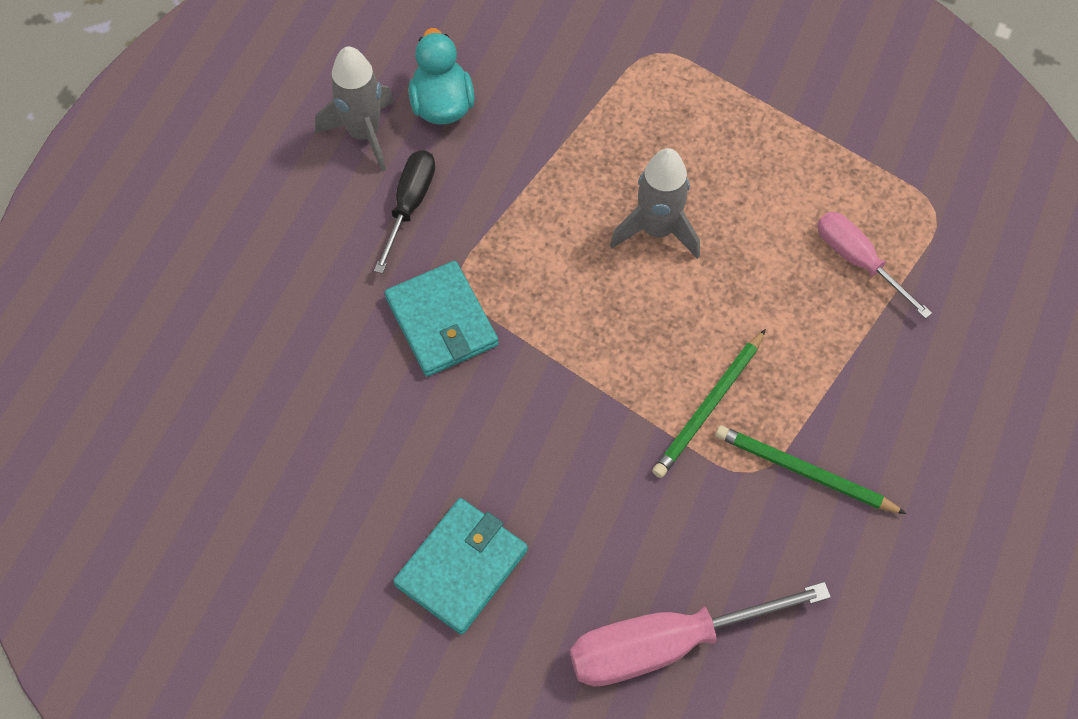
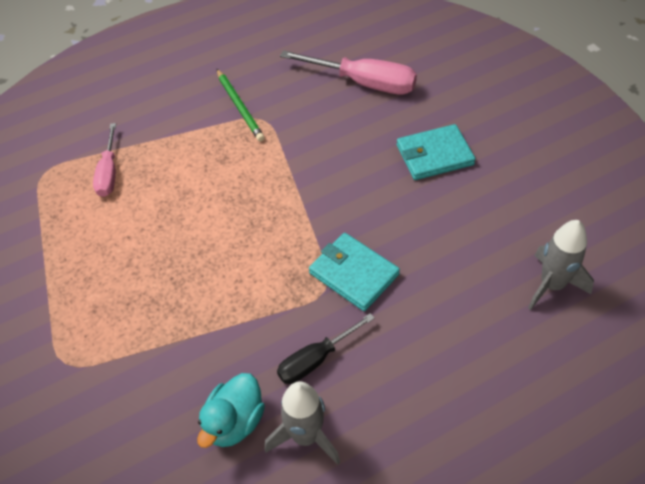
camera: 140 degrees left, 10 degrees down
(441, 322) = (354, 273): turquoise wallet -> turquoise wallet turned 60 degrees counterclockwise
(657, 230) = (187, 250): grey rocket -> grey rocket (551, 285)
(709, 406) = (253, 153): green pencil -> none

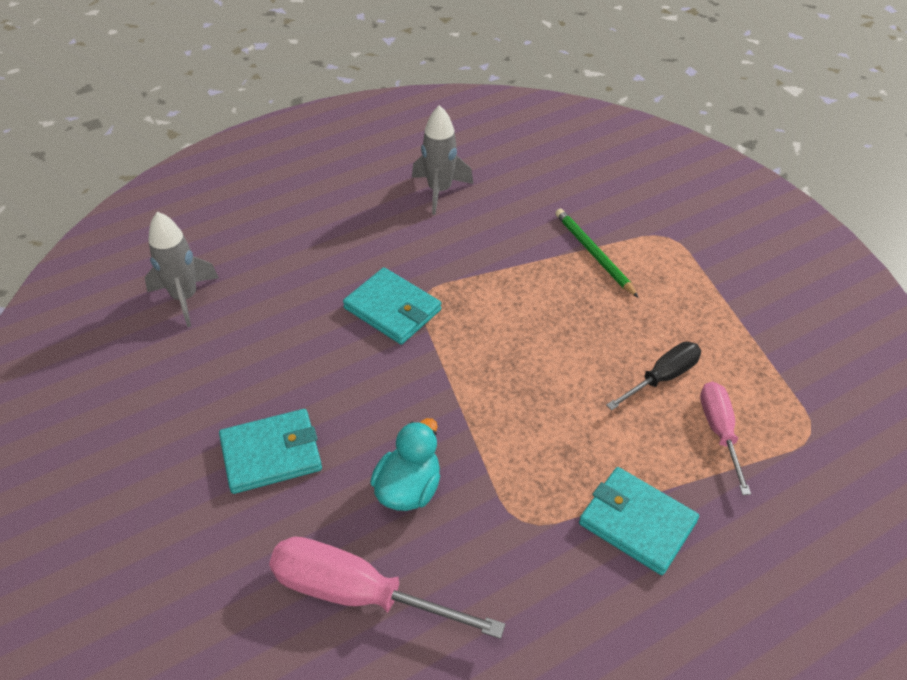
camera: 175 degrees right, 5 degrees down
(189, 119) = (637, 522): none -> turquoise wallet
(234, 422) = (500, 199): turquoise duck -> turquoise duck (408, 488)
(240, 107) = (561, 545): green pencil -> green pencil (593, 254)
(315, 359) = (432, 239): black screwdriver -> black screwdriver (662, 377)

